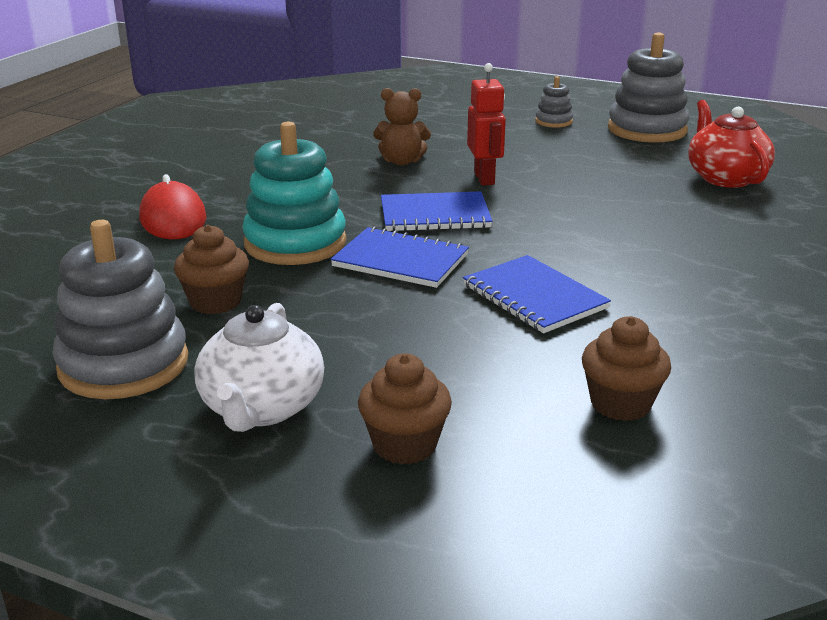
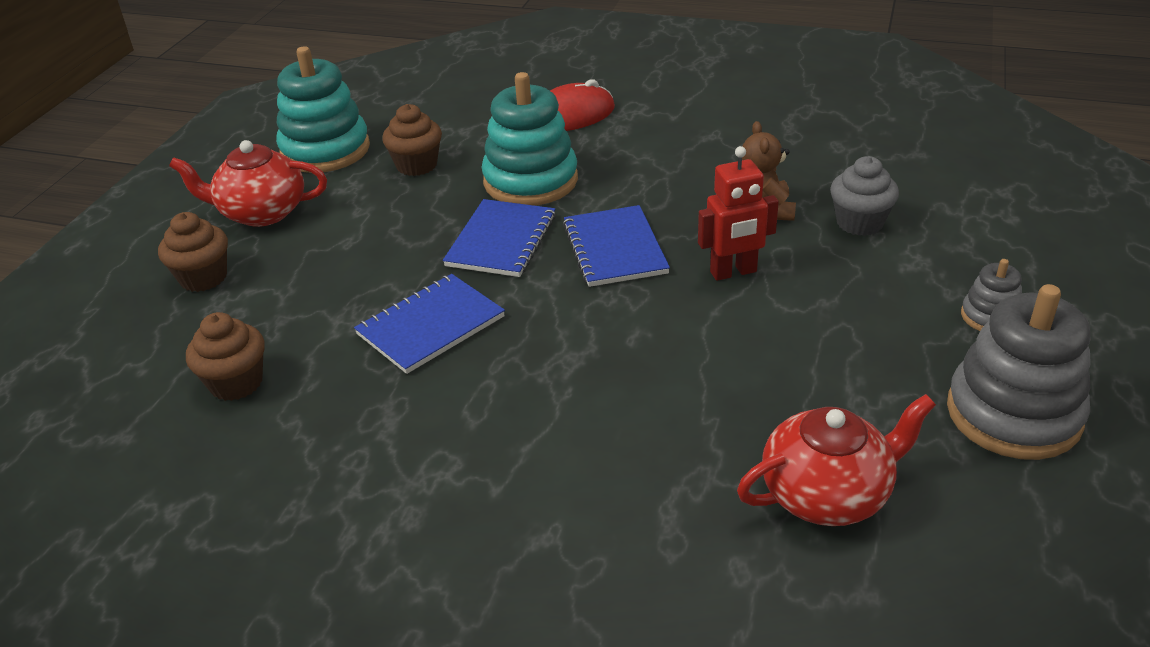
camera: 85 degrees right, 10 degrees up
(123, 364) = (325, 150): grey stacking toy -> turquoise stacking toy
(262, 408) = (261, 212): white teapot -> red teapot
(434, 137) = (859, 223): none -> grey cupcake

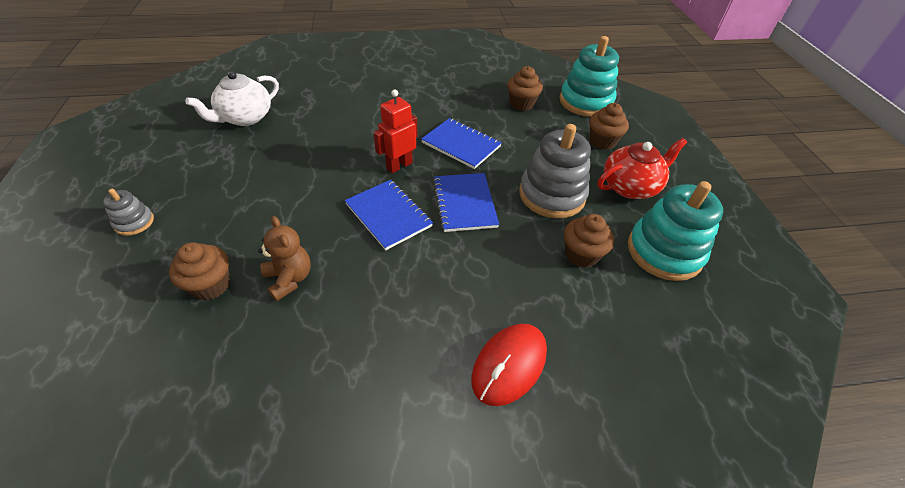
camera: 150 degrees right, 10 degrees up
(430, 325) = (461, 144): blue notebook -> blue notebook turned 75 degrees counterclockwise
(530, 181) = (484, 262): turquoise stacking toy -> turquoise stacking toy (585, 102)
(733, 272) = (304, 216): red robot -> red robot (399, 165)
(827, 494) = (245, 118): red teapot -> white teapot
(859, 223) = (211, 285): grey cupcake -> brown cupcake
(1013, 414) = (145, 167): grey stacking toy -> grey stacking toy (552, 195)

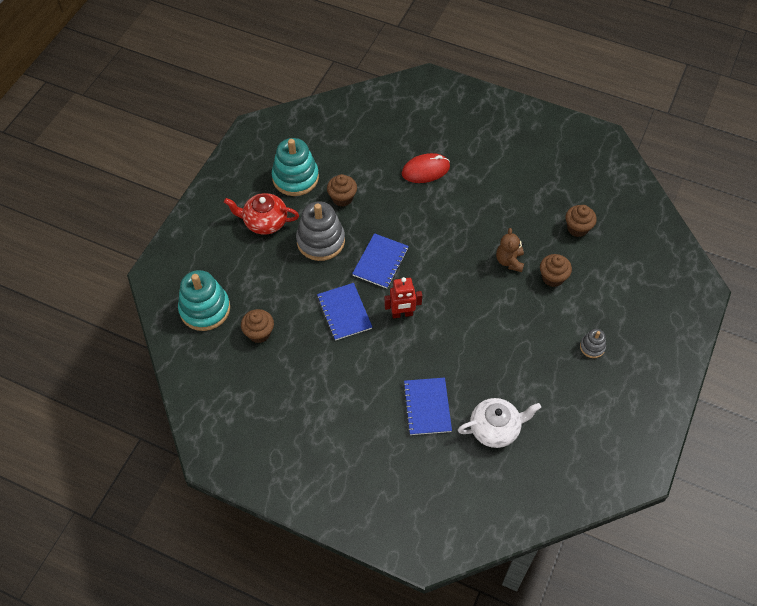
camera: 145 degrees left, 10 degrees up
(388, 215) = (433, 276): blue notebook -> blue notebook (427, 407)
(602, 141) = (239, 264): brown cupcake -> brown cupcake (577, 228)

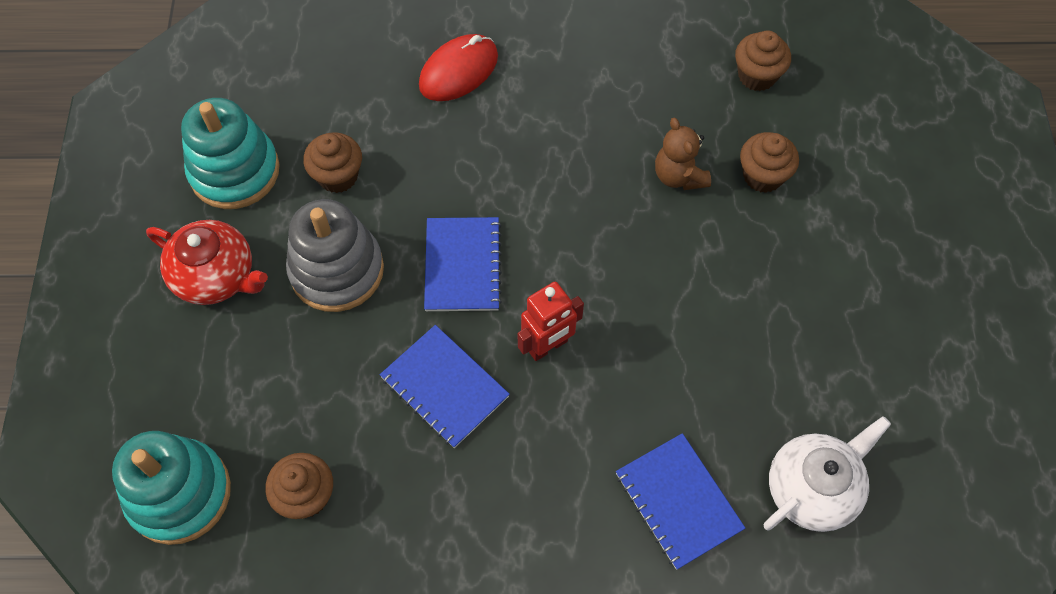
camera: 25 degrees left, 5 degrees up
(264, 222) = (216, 276): red teapot -> red teapot turned 135 degrees counterclockwise
(592, 347) = (888, 270): grey stacking toy -> none

